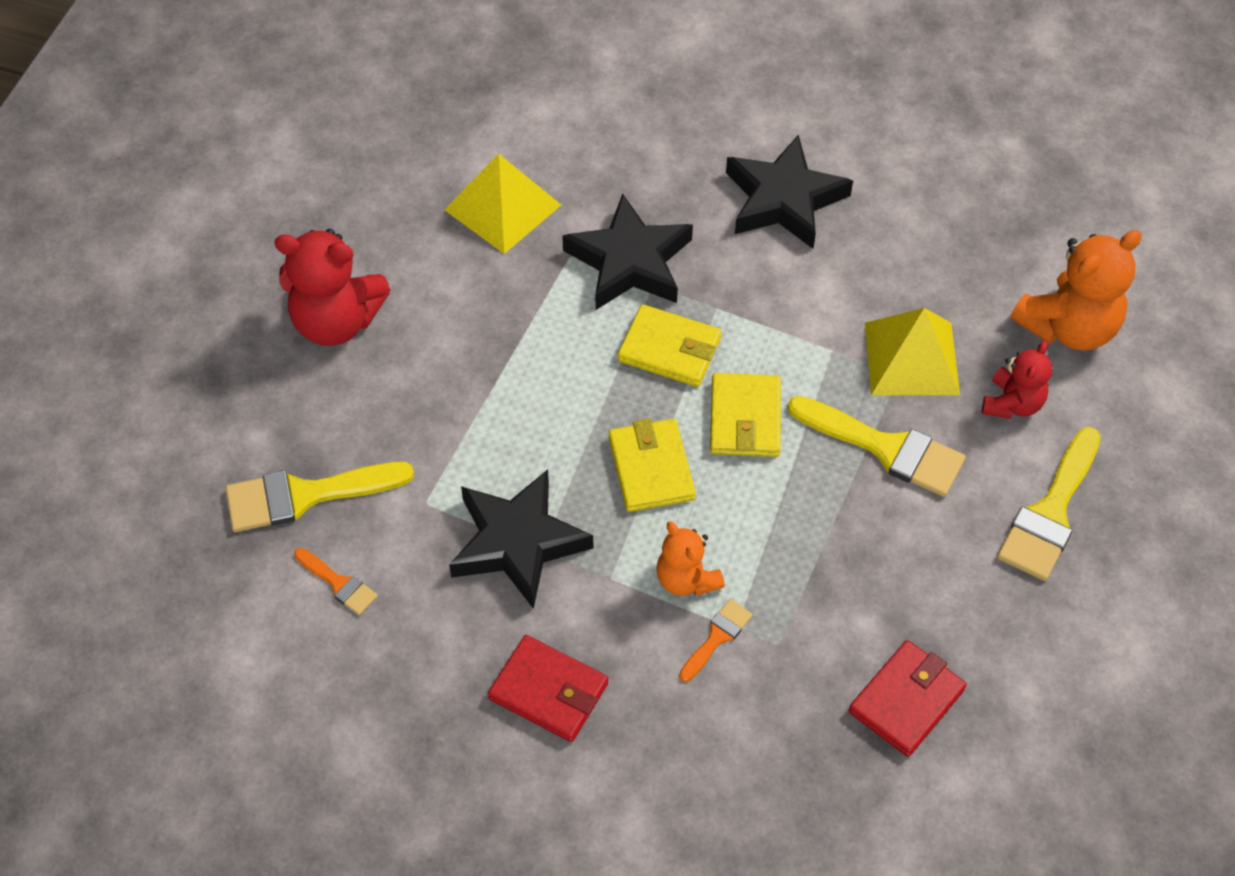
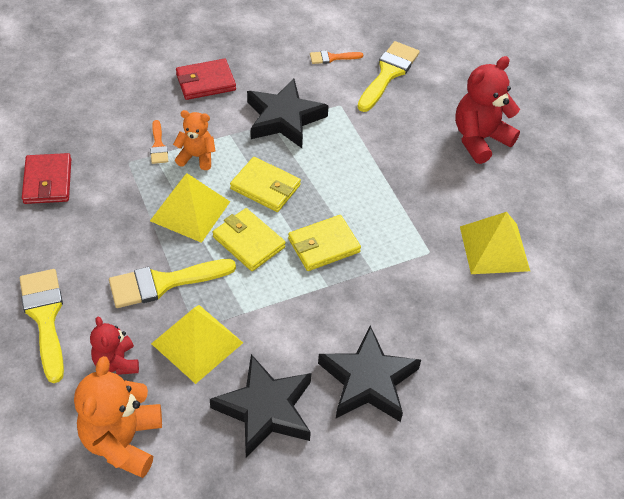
camera: 130 degrees right, 5 degrees down
(630, 261) = (399, 273): black star -> black star (265, 410)
(770, 510) = (190, 211): none -> yellow pyramid

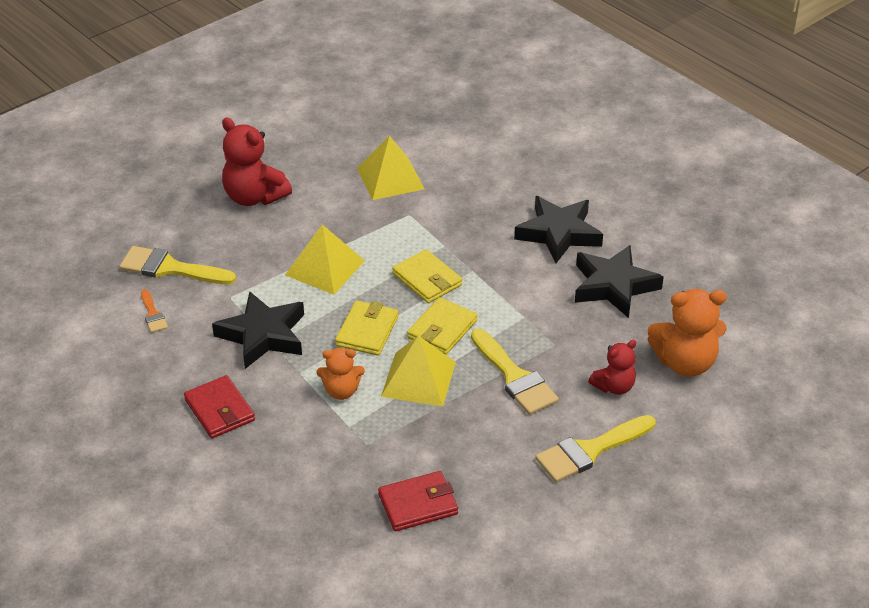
camera: 100 degrees left, 10 degrees down
(158, 146) = (334, 426): orange brush -> none
(196, 157) = (341, 391): orange teddy bear -> orange teddy bear turned 90 degrees counterclockwise
(197, 343) = (570, 340): yellow pyramid -> yellow pyramid (325, 268)

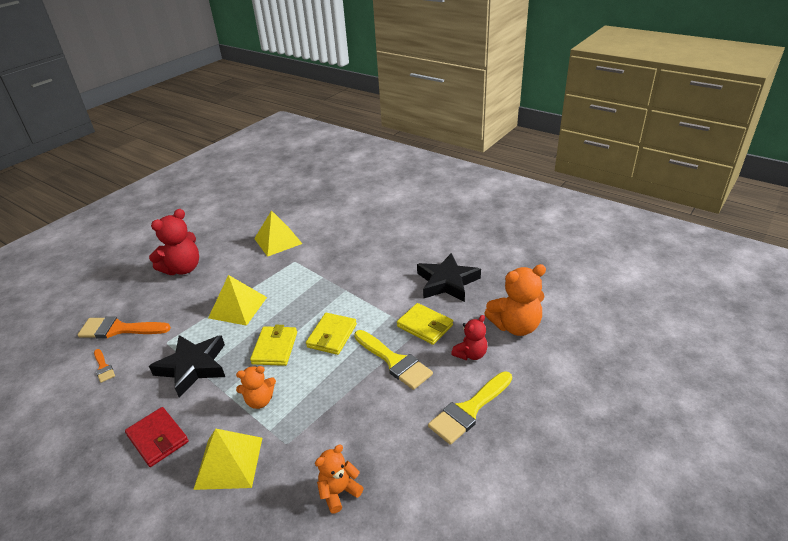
camera: 10 degrees left, 5 degrees down
(170, 268) = (119, 329): yellow brush -> orange brush
(254, 197) = (183, 269): red teddy bear -> red teddy bear turned 75 degrees counterclockwise
(418, 379) = (320, 378): yellow pyramid -> yellow pyramid (229, 462)
(418, 504) = (339, 492): red wallet -> orange teddy bear
(427, 279) = (314, 302): yellow wallet -> yellow wallet (425, 326)
(558, 233) = (399, 255): black star -> none

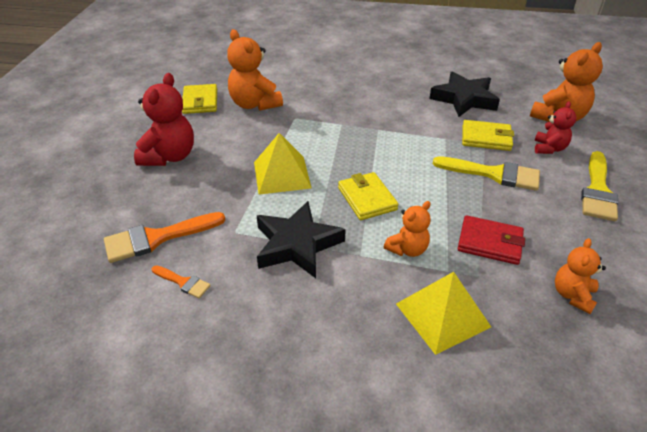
camera: 30 degrees left, 5 degrees up
(158, 438) = (338, 325): red wallet -> red wallet (490, 243)
(278, 241) = (254, 104): yellow pyramid -> orange teddy bear
(332, 336) = (411, 171): yellow wallet -> yellow wallet (200, 101)

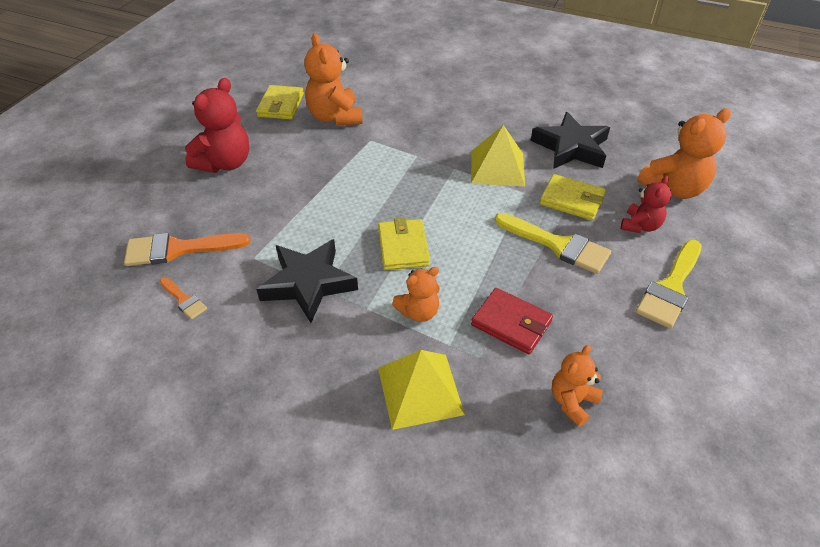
camera: 15 degrees right, 5 degrees up
(282, 175) = (327, 203): yellow pyramid -> yellow pyramid (497, 168)

